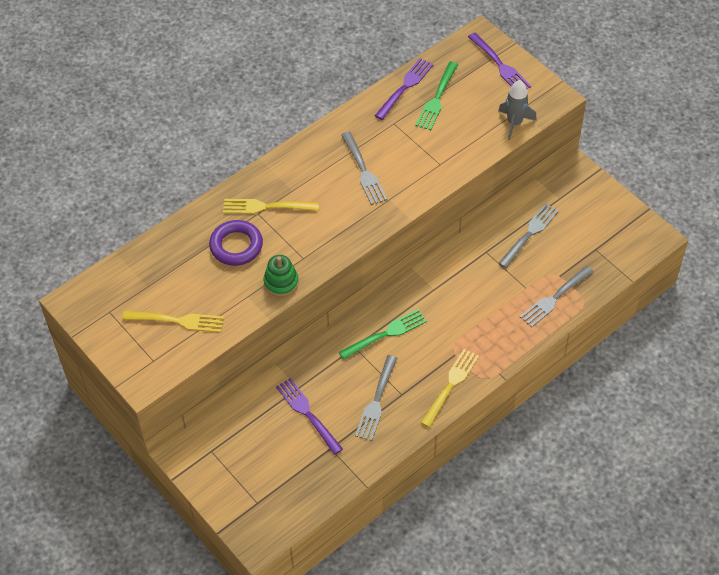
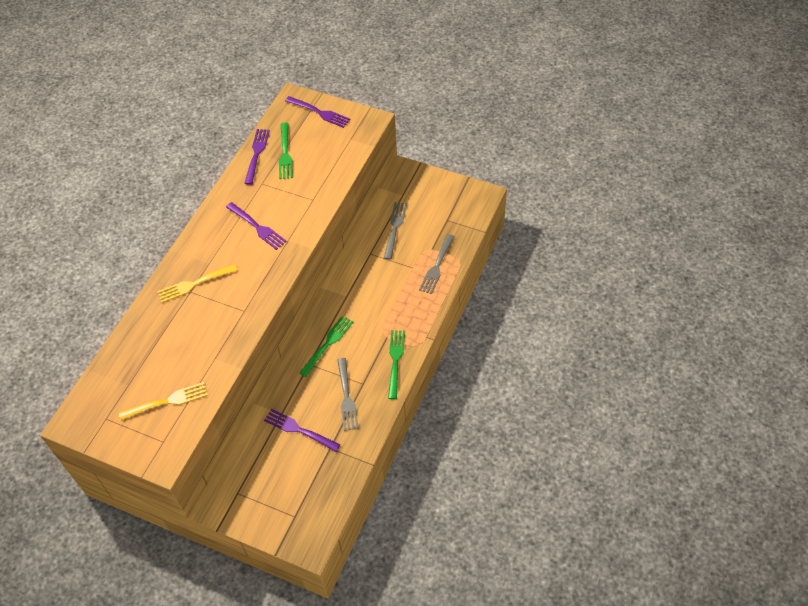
camera: 25 degrees left, 0 degrees up
(236, 246) = (185, 323): purple ring -> none
(281, 282) = (236, 336): green stacking toy -> none
(363, 170) = (257, 227): grey fork -> purple fork
(450, 386) = (395, 361): yellow fork -> green fork
(514, 123) = (352, 149): grey rocket -> none

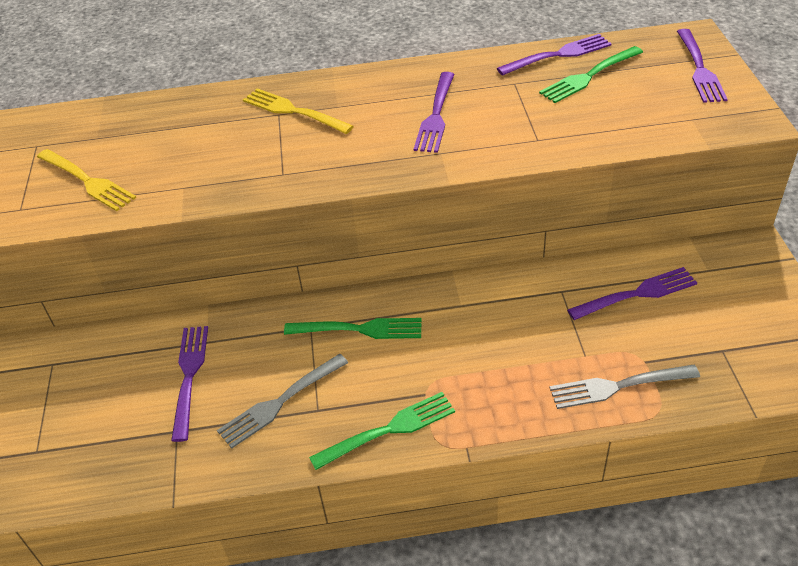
camera: 60 degrees right, 10 degrees down
(395, 228) = (636, 294): grey fork -> purple fork

